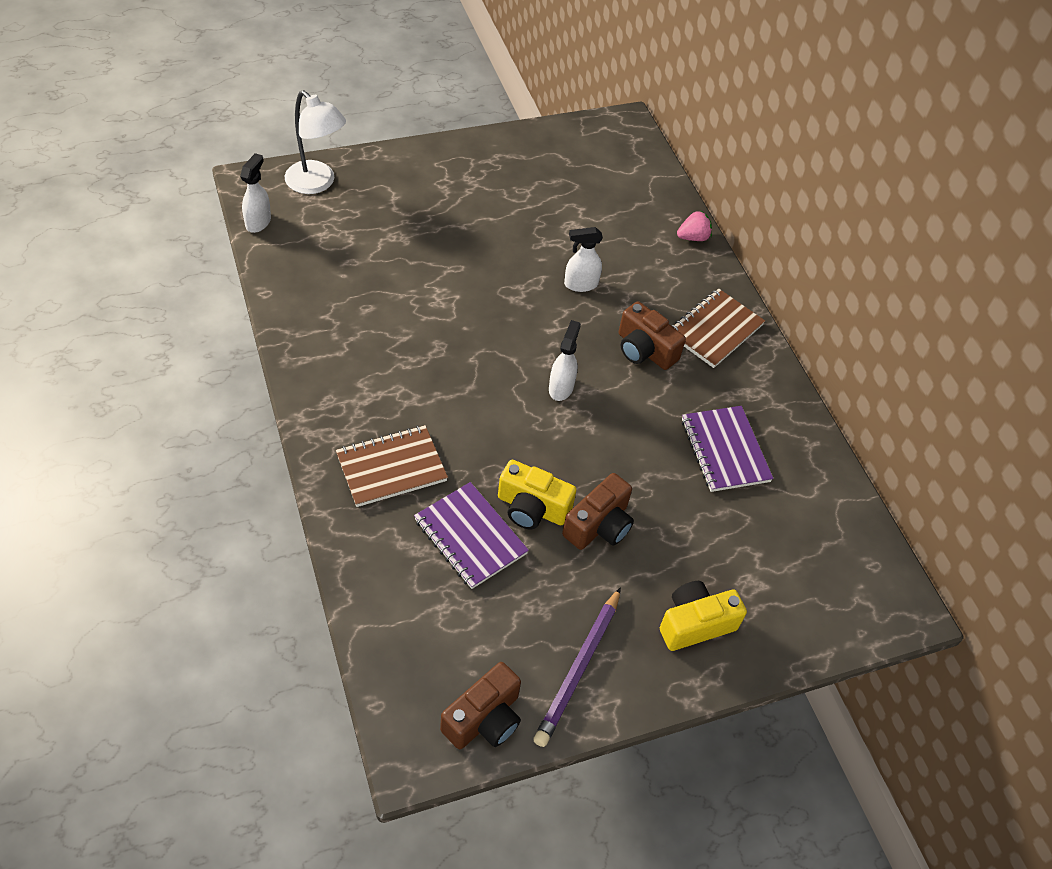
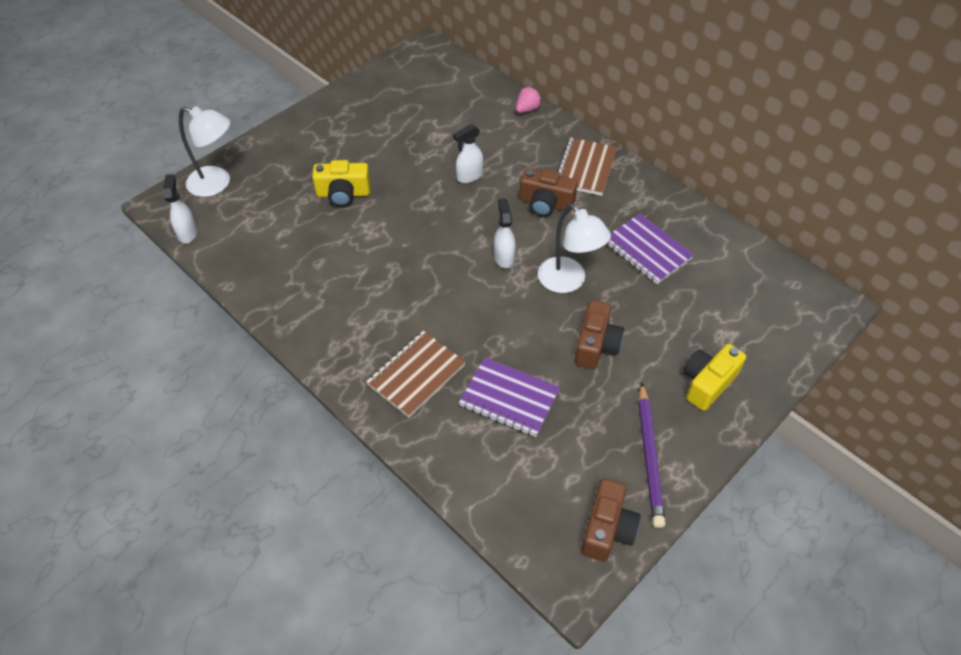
camera: 20 degrees left, 0 degrees up
(532, 508) = (540, 355): yellow camera -> yellow camera (343, 194)
(613, 445) = (568, 282): none -> white lamp

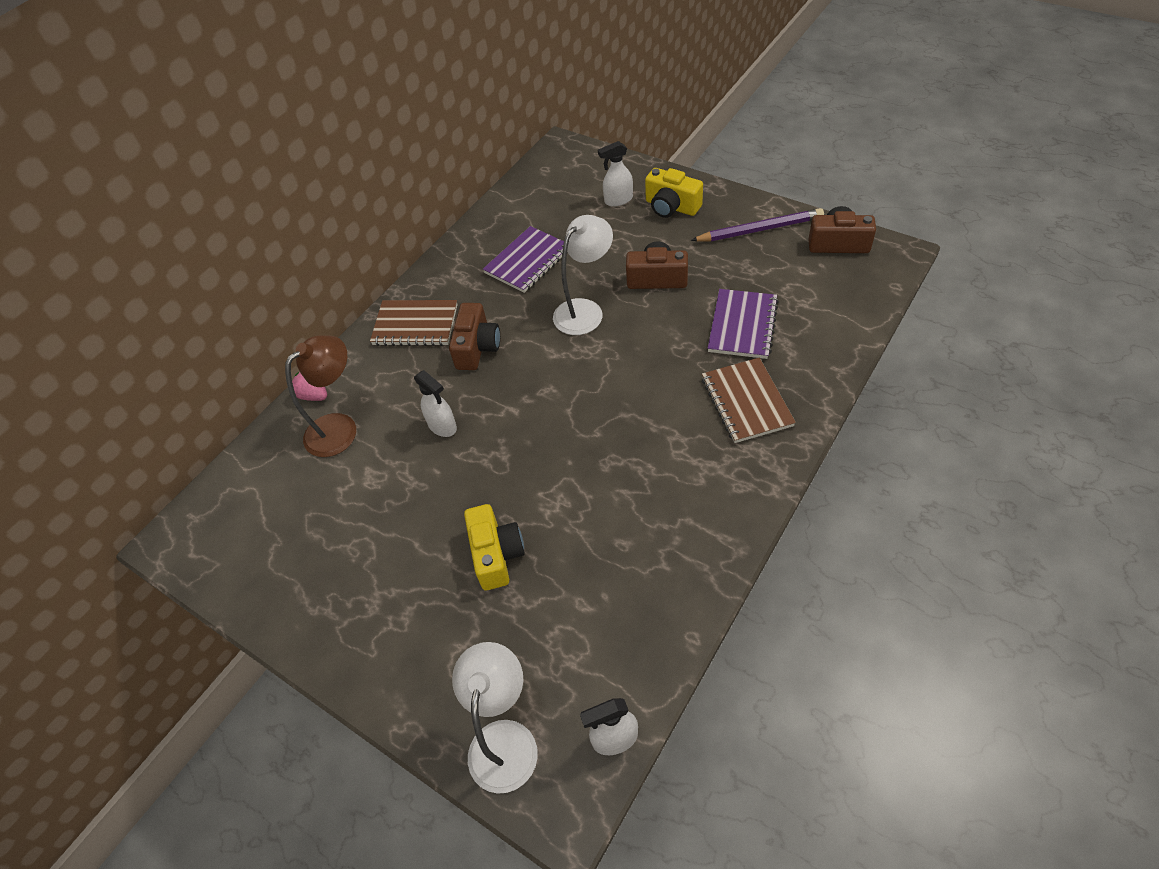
camera: 95 degrees left, 0 degrees up
(416, 375) = (746, 402): brown notebook -> brown notebook turned 45 degrees clockwise
(490, 122) = (340, 427): none -> brown lamp
(504, 257) = (565, 366): white spray bottle -> white spray bottle (618, 200)

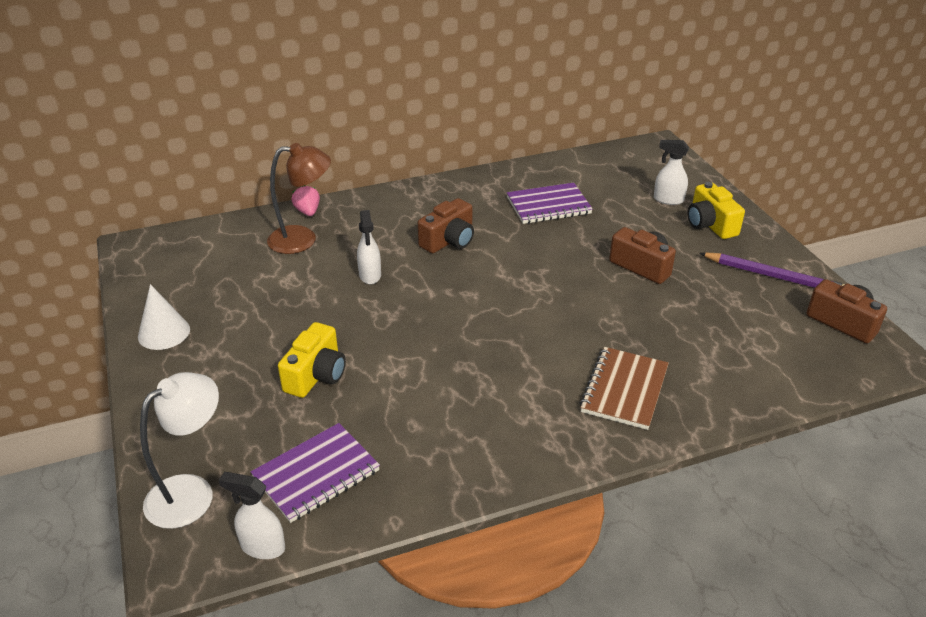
camera: 30 degrees right, 15 degrees down
(308, 610) = (164, 332): none -> white cone
(415, 325) = (421, 205): brown notebook -> none
(585, 310) = (558, 258): white lamp -> none
(742, 326) = (681, 335): purple notebook -> purple notebook (316, 474)

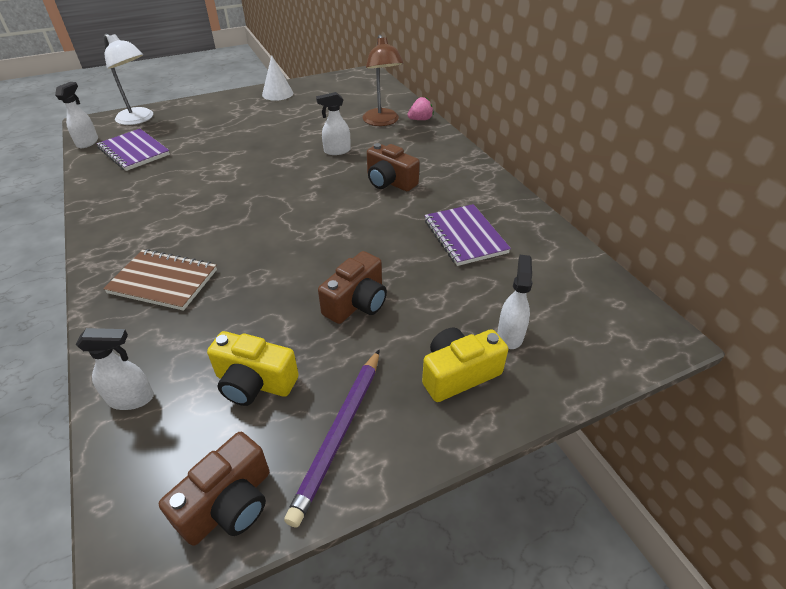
camera: 85 degrees right, 5 degrees up
(316, 375) = (225, 142): yellow camera -> yellow camera (254, 382)
(774, 385) = (132, 399): none -> white spray bottle

